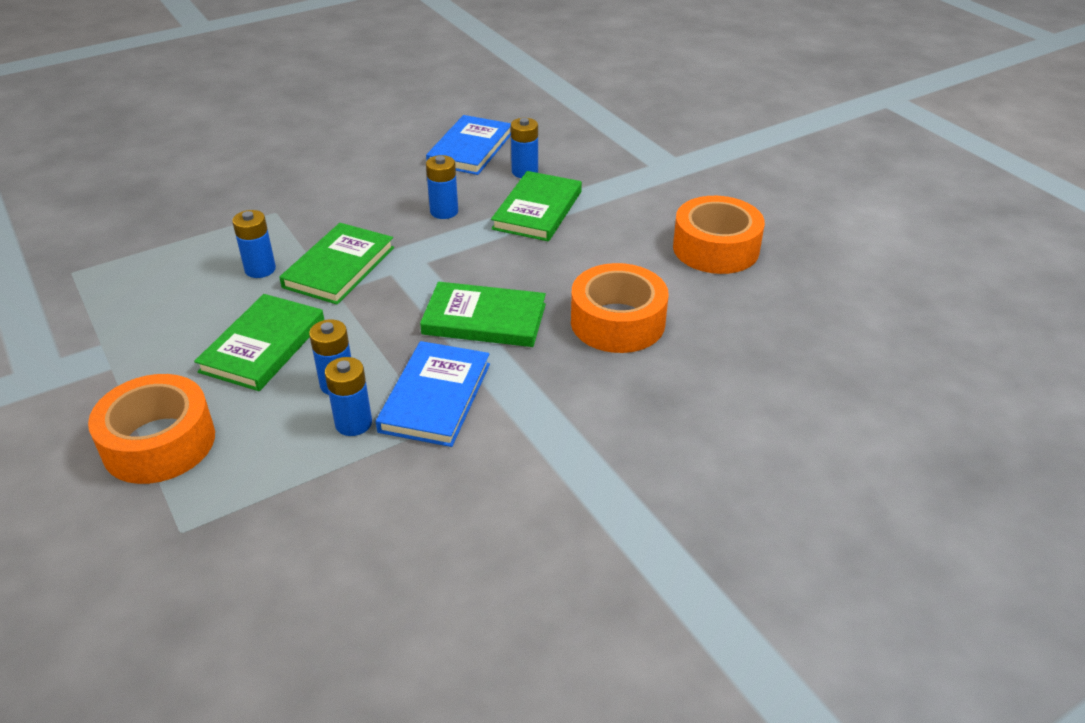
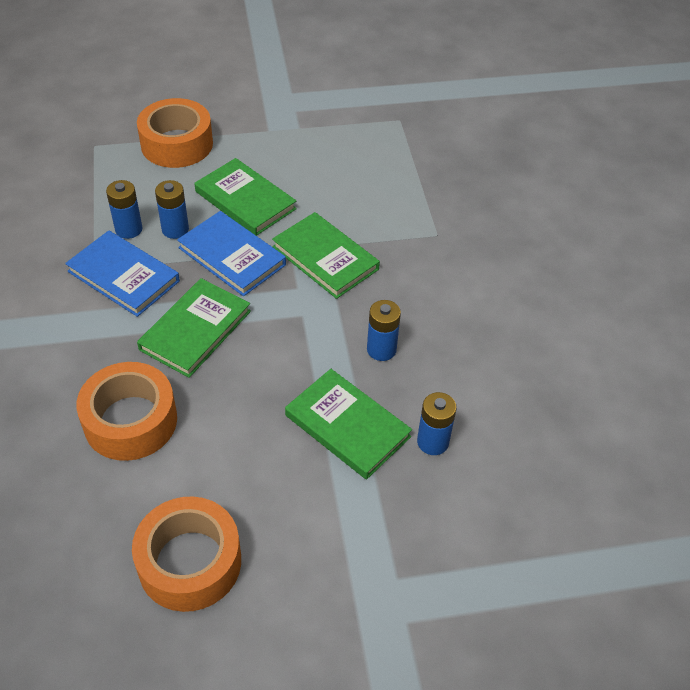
camera: 110 degrees right, 10 degrees up
(260, 269) = (348, 213): blue battery -> none
(470, 149) = (505, 408): blue book -> blue book (232, 256)

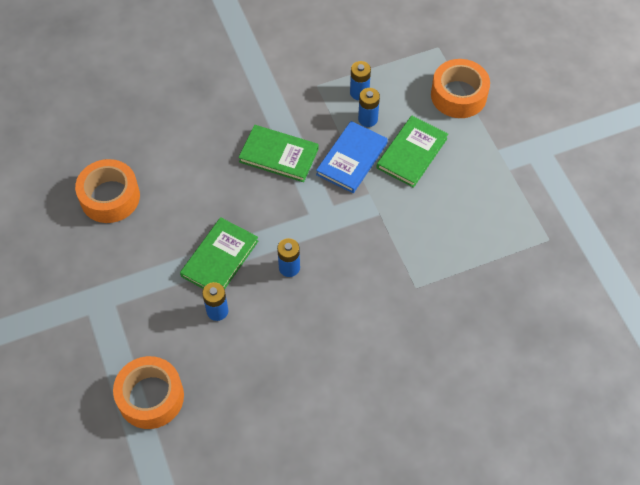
camera: 80 degrees right, 10 degrees up
(123, 276) = (315, 103): blue book -> none
(130, 421) = (199, 141): orange tape -> orange tape (151, 397)
(325, 258) = (367, 216): green book -> none

